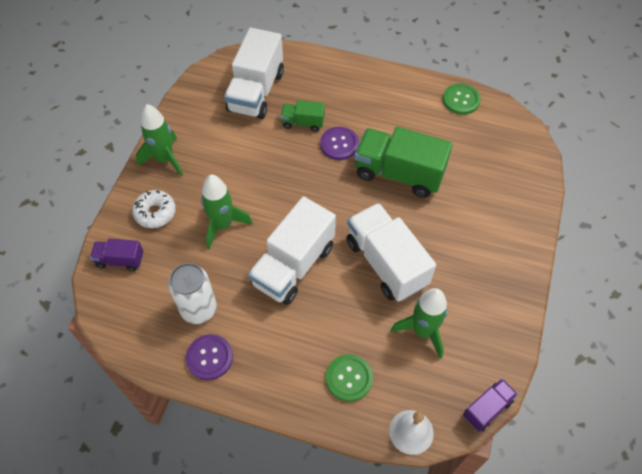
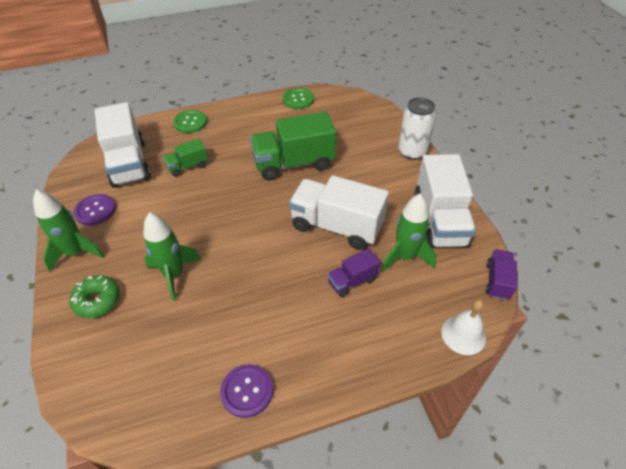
camera: 35 degrees left, 10 degrees down
(120, 260) = (87, 362): purple truck -> purple truck (352, 281)
(155, 212) = (97, 300): white donut -> green donut
(198, 309) = (203, 356): white can -> white can (412, 152)
(294, 265) = (264, 270): white truck -> white truck (440, 220)
(339, 144) = (230, 166): purple button -> purple button (95, 211)
(349, 378) = (381, 327): green button -> green button (190, 122)

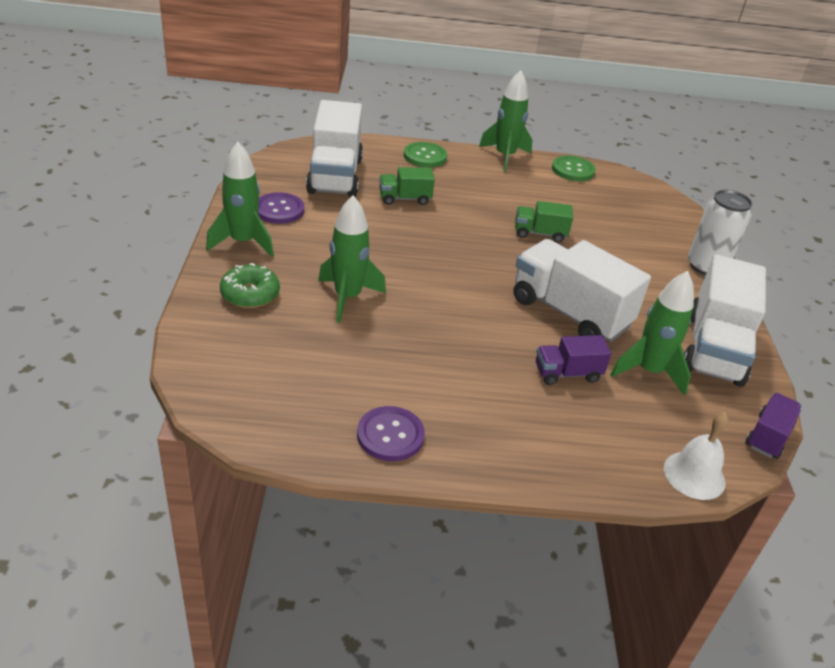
camera: 15 degrees right, 10 degrees down
(247, 104) = (504, 157): none -> green rocket
(294, 163) = (540, 233): green truck -> green truck, size x0.51

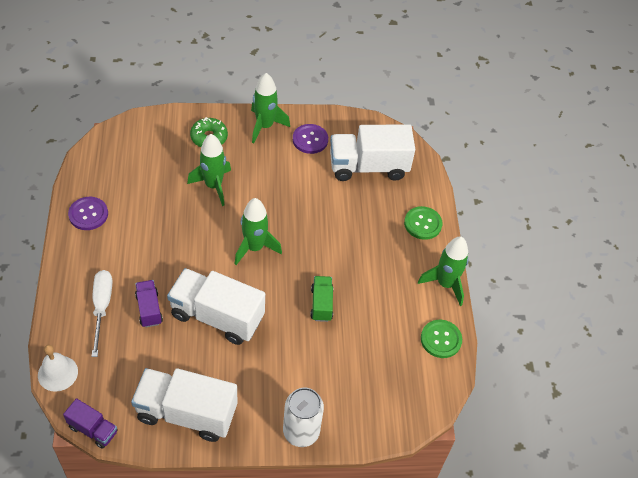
camera: 85 degrees right, 15 degrees up
(404, 199) = (348, 212): green truck -> none
(569, 313) = (217, 316): white truck -> white truck turned 105 degrees counterclockwise
(571, 423) = (102, 307): none -> white screwdriver
(649, 371) = (155, 362): green rocket -> green rocket (254, 248)

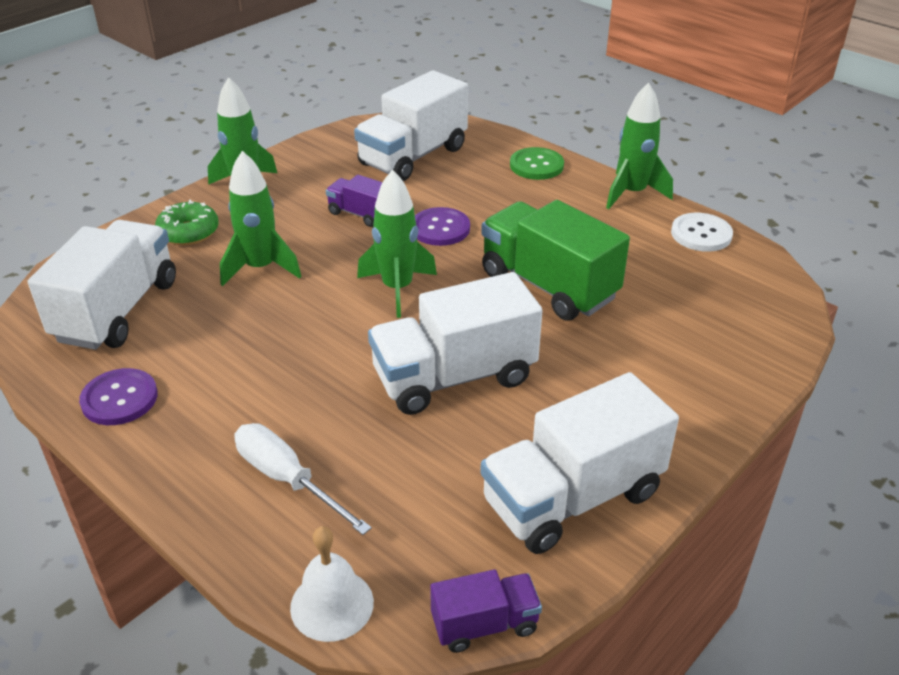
camera: 40 degrees left, 15 degrees down
(134, 163) = (117, 310): none -> white truck
(149, 309) = (357, 433): purple truck -> purple truck (360, 214)
(301, 432) = (717, 406): white can -> none
(310, 140) = (317, 170): purple button -> purple button (440, 228)
(321, 304) = (548, 286): green truck -> green truck, size x1.97
(441, 339) = (701, 234): green button -> white button

